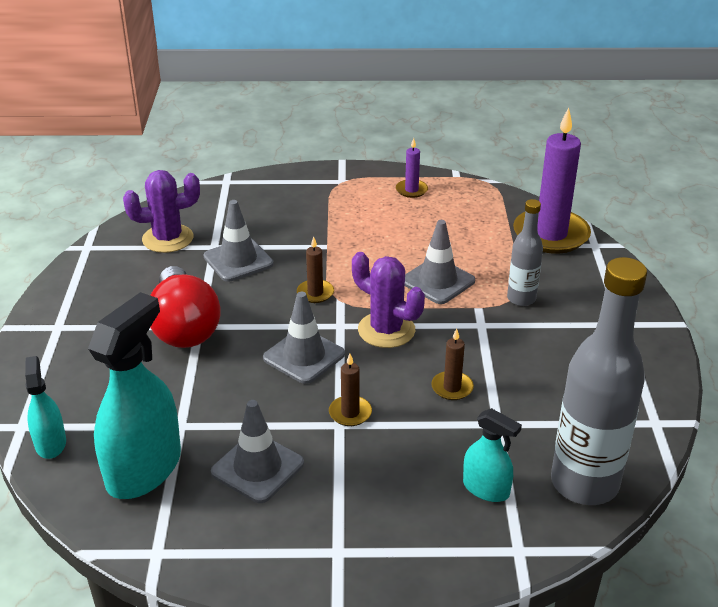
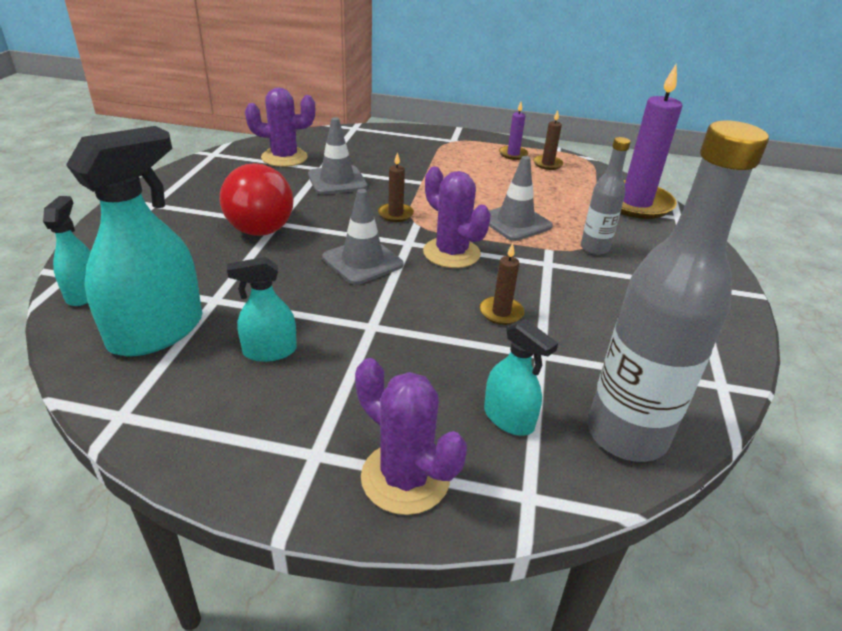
camera: 10 degrees right, 0 degrees up
(257, 468) = (269, 351): grey traffic cone -> turquoise spray bottle
(350, 413) = (387, 317): brown candle -> brown candle (547, 164)
(417, 555) = (405, 478): none -> purple cactus

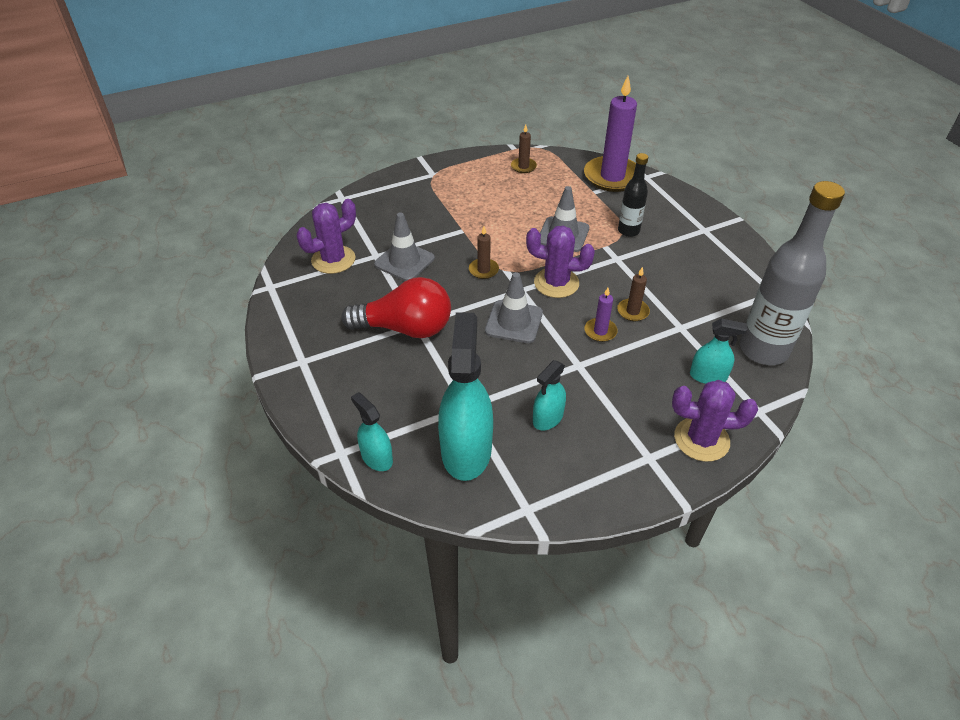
camera: 35 degrees left, 10 degrees up
(263, 221) = (406, 328): red light bulb -> red light bulb turned 45 degrees counterclockwise
(513, 154) = (490, 168): purple candle -> purple candle (600, 331)
(594, 248) = (628, 231): grey bottle -> black bottle

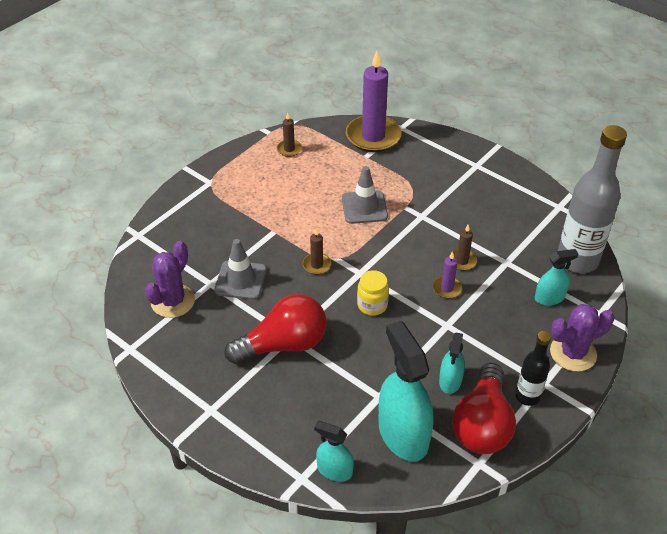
camera: 25 degrees left, 0 degrees up
(514, 322) = (372, 305): grey traffic cone -> yellow jar
(555, 472) = (482, 424): none -> red light bulb
(556, 283) = (386, 256): purple cactus -> none
(628, 231) = (416, 186): black bottle -> black bottle (527, 396)

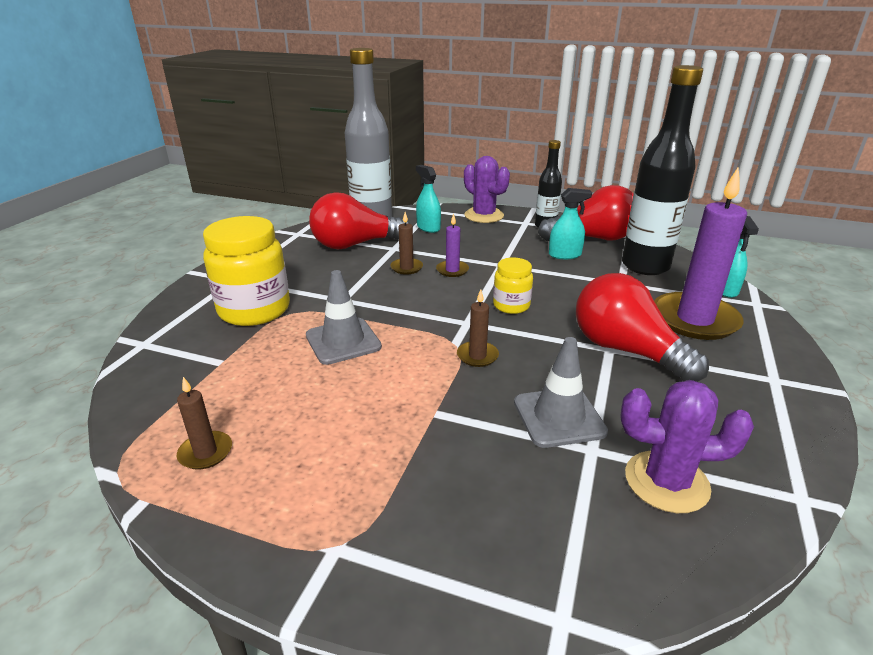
camera: 110 degrees left, 15 degrees down
(373, 136) = (166, 364): purple candle -> purple candle (694, 319)
(403, 434) = (645, 266): turquoise spray bottle -> black bottle
(423, 172) = (254, 310): none -> yellow jar
(521, 238) = (355, 245): none -> red light bulb

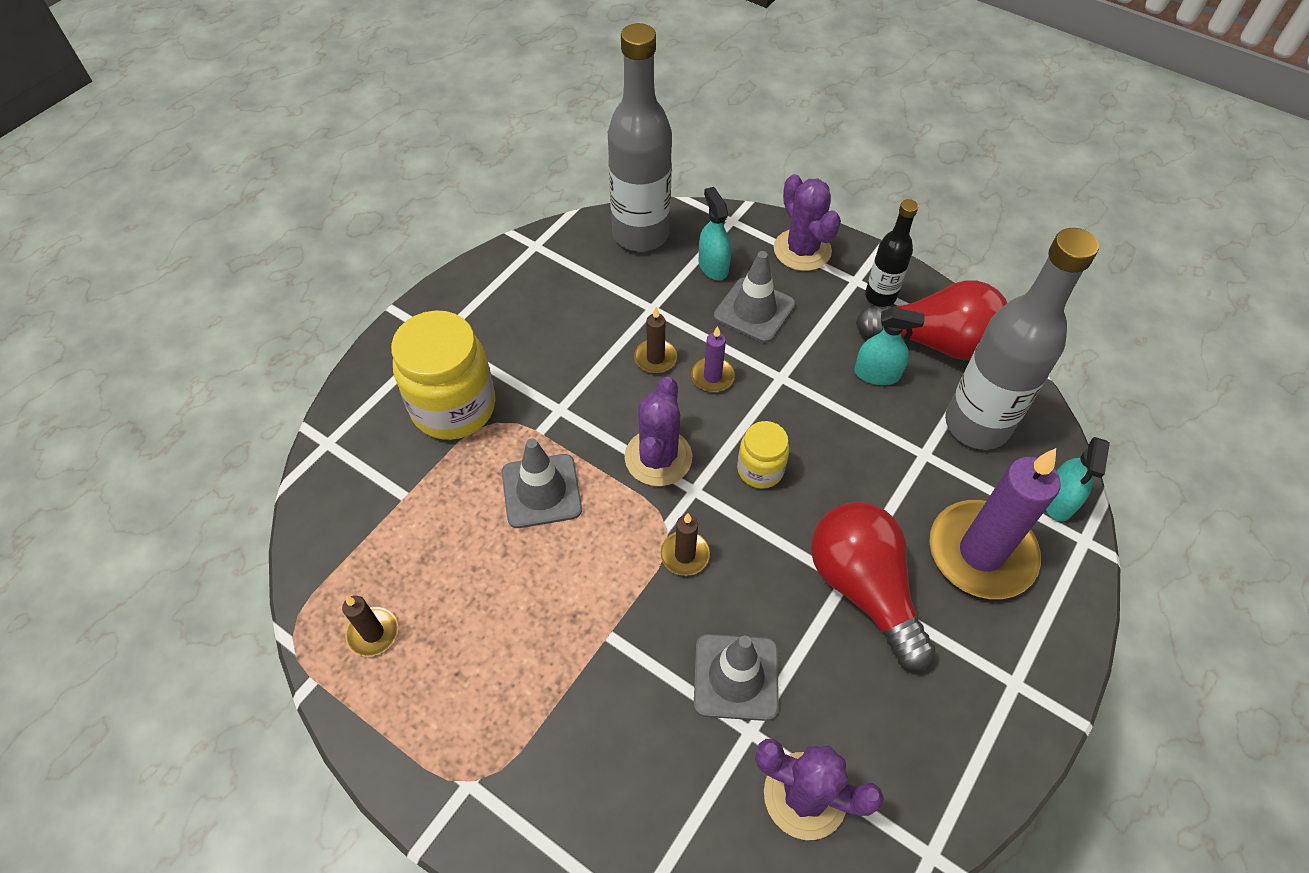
camera: 15 degrees right, 25 degrees up
(355, 245) = (603, 289): red light bulb -> none
(431, 311) = (658, 457): none -> purple cactus
(466, 241) = (754, 310): none -> grey traffic cone
(645, 266) = (976, 425): black bottle -> grey bottle

